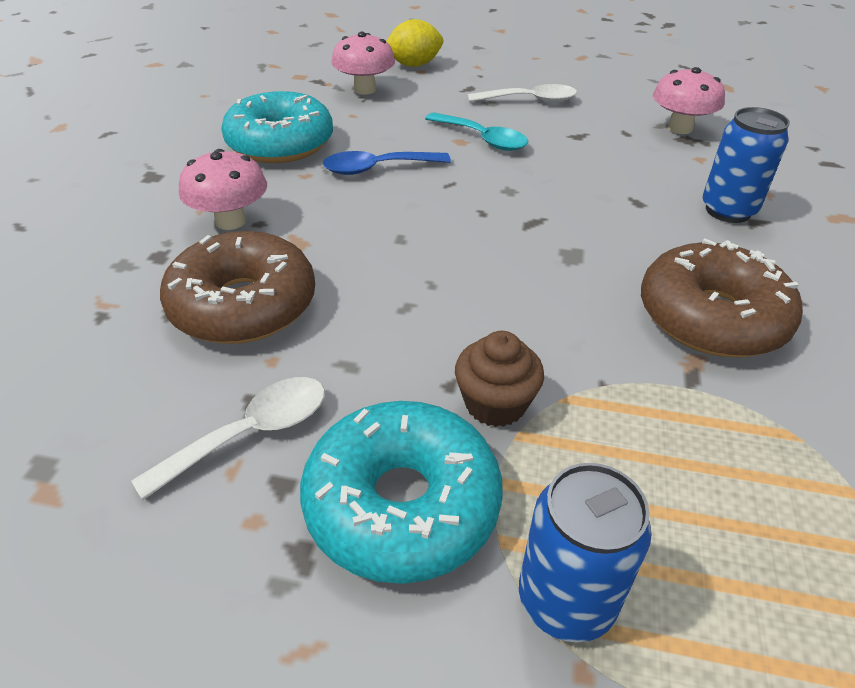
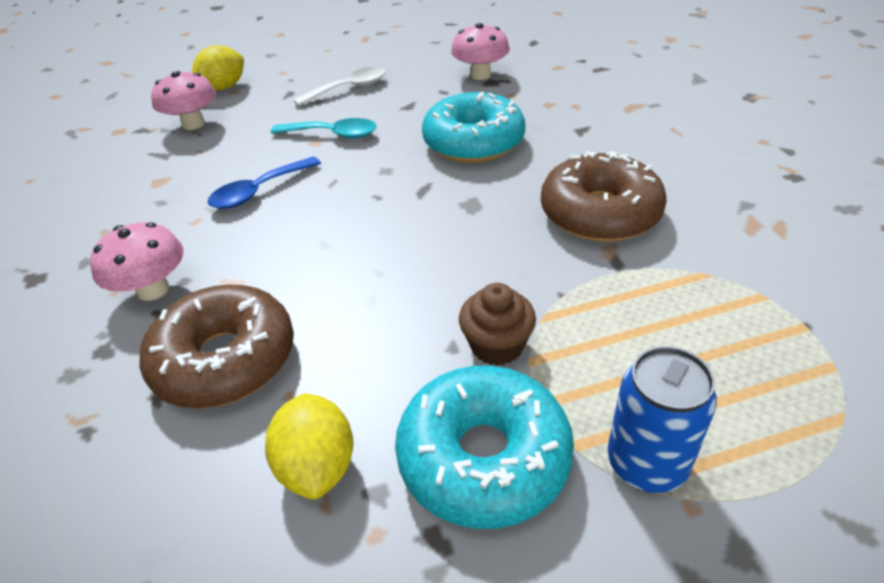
camera: 25 degrees left, 0 degrees up
(250, 434) = (318, 466): white spoon -> yellow lemon
(280, 144) = (148, 200): turquoise donut -> turquoise donut (473, 142)
(728, 210) = (557, 128): blue can -> none

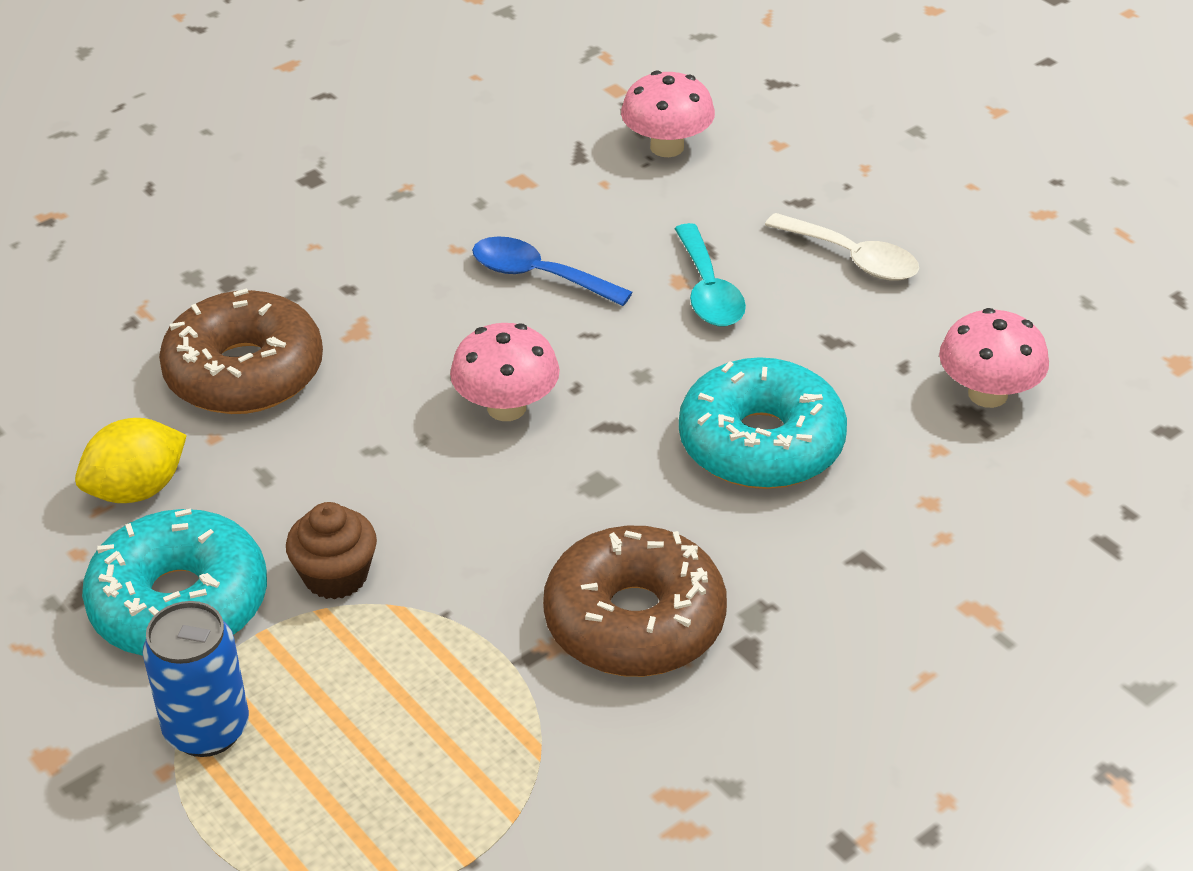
camera: 65 degrees right, 0 degrees up
(153, 290) = (326, 273): pink mushroom -> pink mushroom (506, 407)
(224, 87) = (782, 130): yellow lemon -> none

